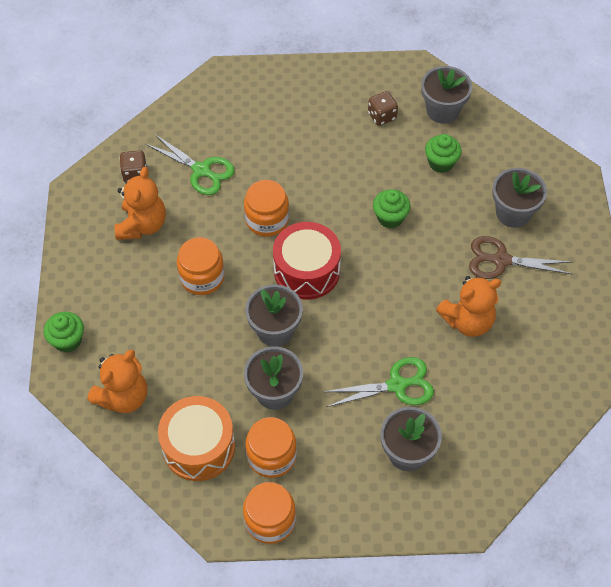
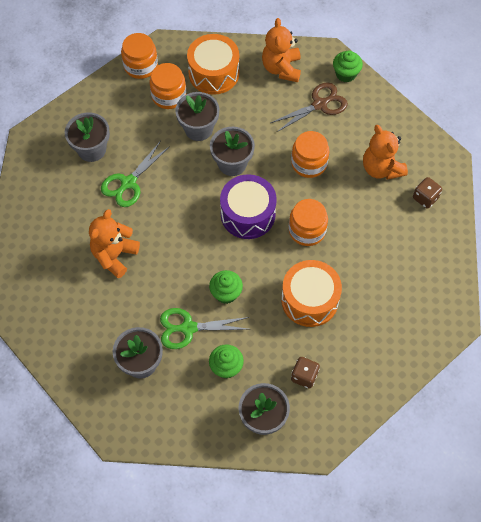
camera: 140 degrees right, 5 degrees up
(201, 170) = (386, 233): green scissors -> green scissors (188, 328)
(307, 271) = (248, 214): red drum -> purple drum
(322, 165) = (309, 300): none -> orange drum
(501, 260) = (123, 317): brown scissors -> brown scissors (319, 104)

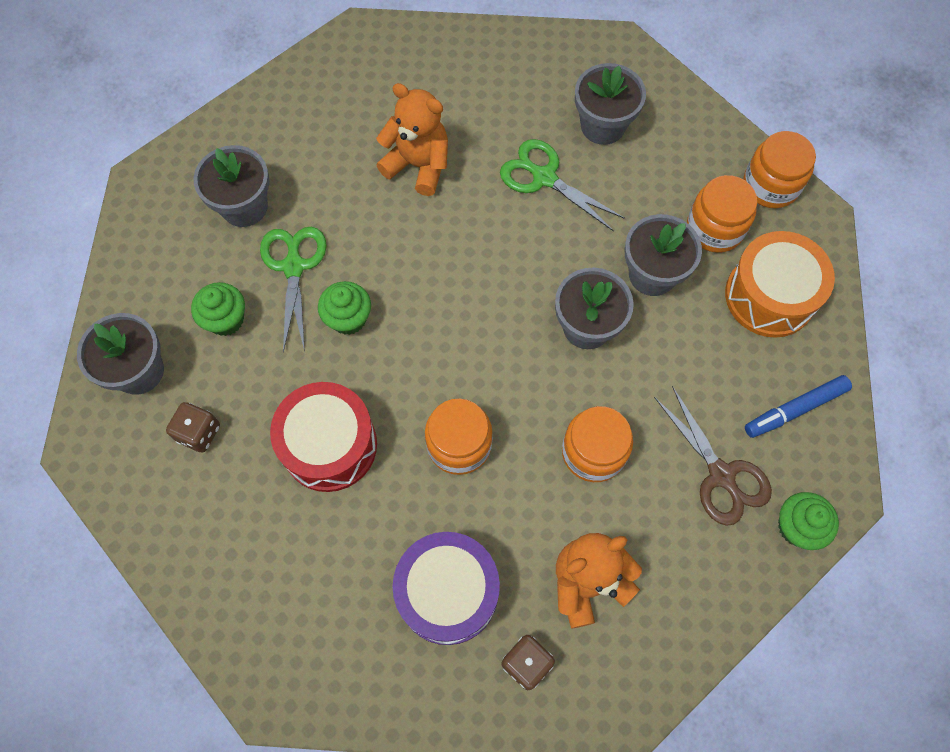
camera: 90 degrees right, 5 degrees up
(248, 214) = (489, 351): purple drum -> purple drum (447, 592)
(281, 68) = (795, 409): orange teddy bear -> blue marker
(309, 300) = (329, 445): orange drum -> red drum

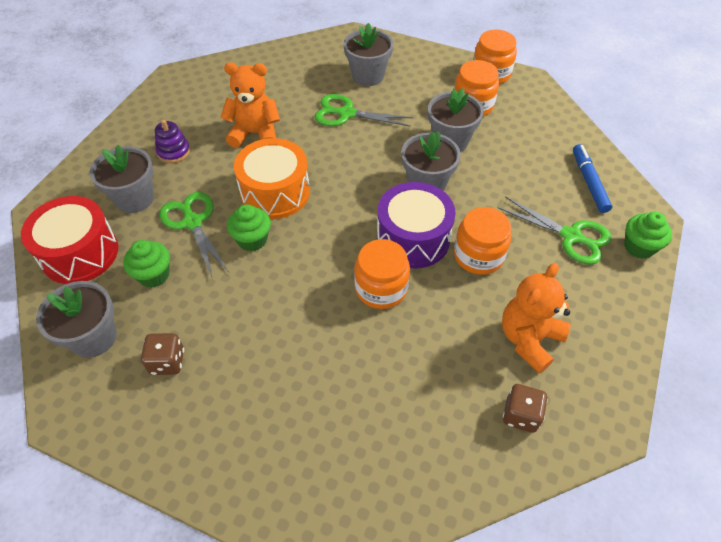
camera: 25 degrees left, 15 degrees down
(313, 155) = (173, 152): none -> purple stacking toy
(329, 445) = (281, 327): red drum -> red drum (80, 253)
(447, 592) = (431, 391): purple drum -> purple drum (413, 238)
(721, 475) = (570, 236): brown scissors -> green scissors
(769, 296) = (530, 128): orange drum -> orange drum (275, 192)
(795, 409) = (589, 182): blue marker -> blue marker turned 135 degrees clockwise

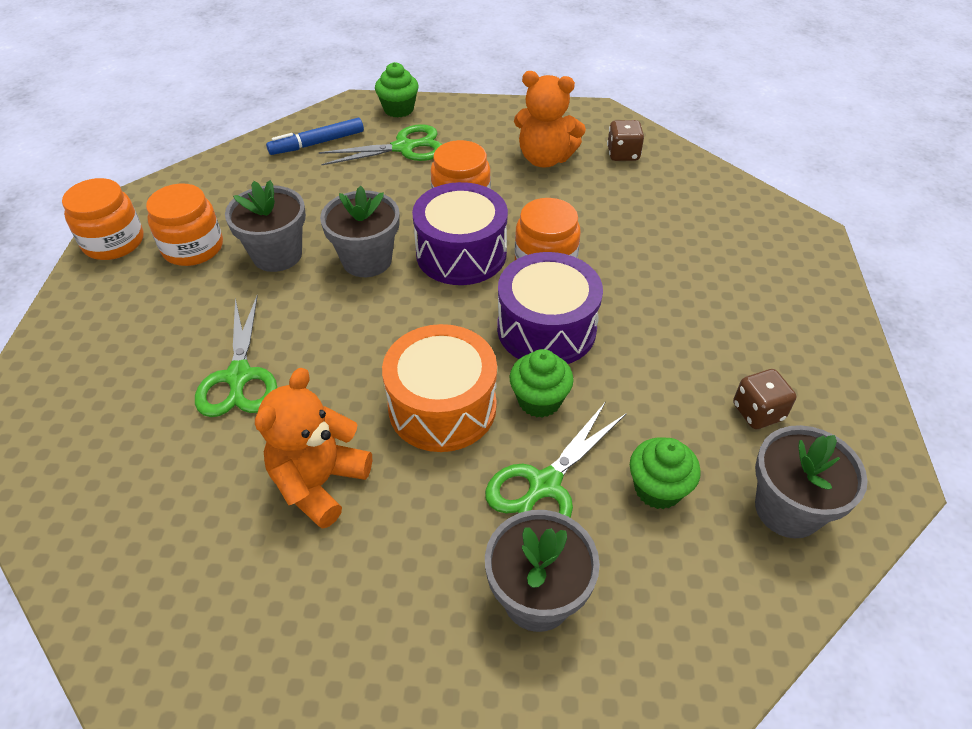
camera: 110 degrees left, 5 degrees down
(80, 253) = (683, 616): red drum -> none
(173, 152) = (403, 593): purple stacking toy -> none
(255, 134) = (319, 482): orange teddy bear -> orange teddy bear turned 45 degrees clockwise
(311, 264) = (546, 329): none -> purple drum
(368, 76) = (131, 377): grey flower pot -> none
(570, 236) = (403, 148): green scissors -> green scissors turned 60 degrees clockwise

